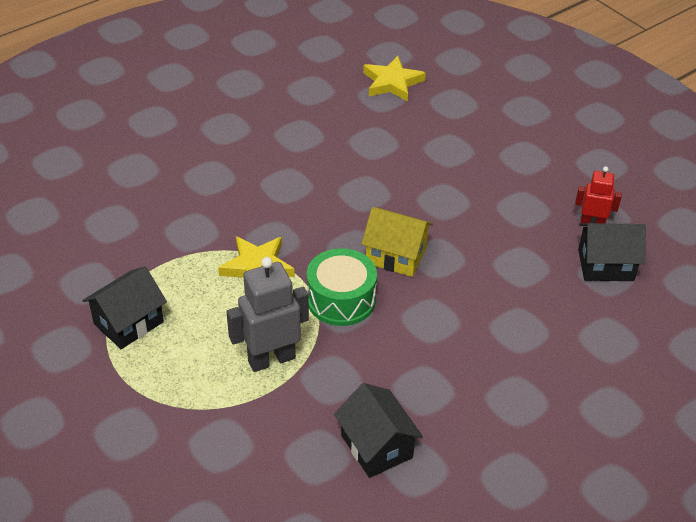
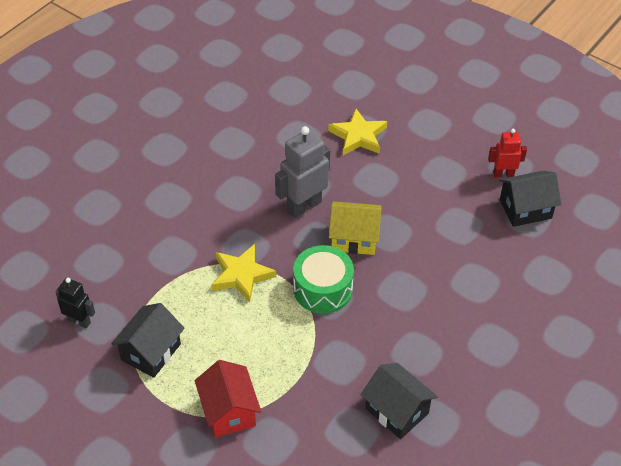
camera: 15 degrees left, 5 degrees up
(67, 276) = (79, 321): none -> black robot
(187, 402) = (229, 411): none -> red house
(271, 359) = (284, 356): grey robot -> grey robot (304, 206)
(392, 82) = (294, 74): yellow star -> yellow star (358, 136)

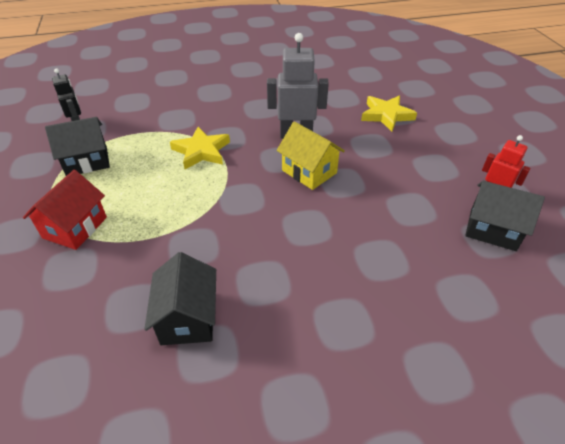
camera: 40 degrees right, 5 degrees down
(323, 289) = (245, 190): green drum -> none

